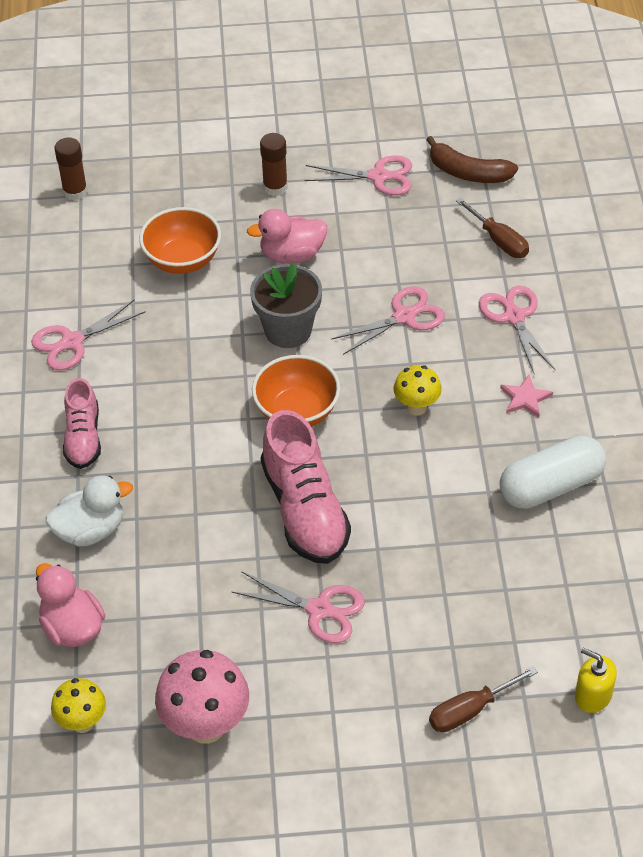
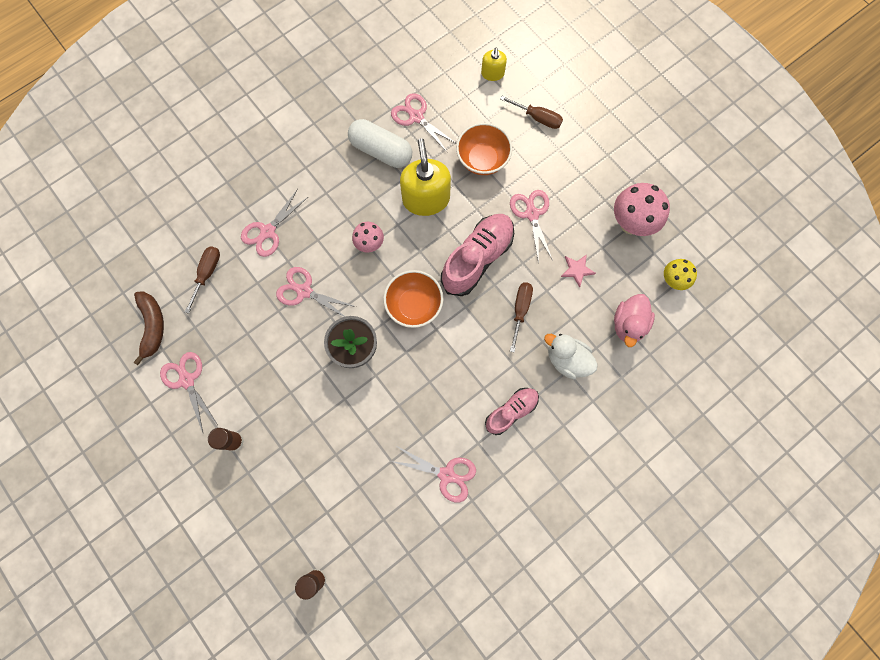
camera: 125 degrees left, 25 degrees up
(183, 260) = (336, 455): orange bowl -> orange bowl (482, 159)
(196, 517) = (520, 310): none -> brown screwdriver
(292, 255) = (291, 389): pink duck -> none
(416, 407) = (370, 244): yellow mushroom -> pink mushroom
(437, 499) = (426, 199): none -> yellow soap dispenser
(525, 398) = (327, 194): pink star -> pink star (577, 270)
(579, 555) = (416, 117): none -> pink scissors

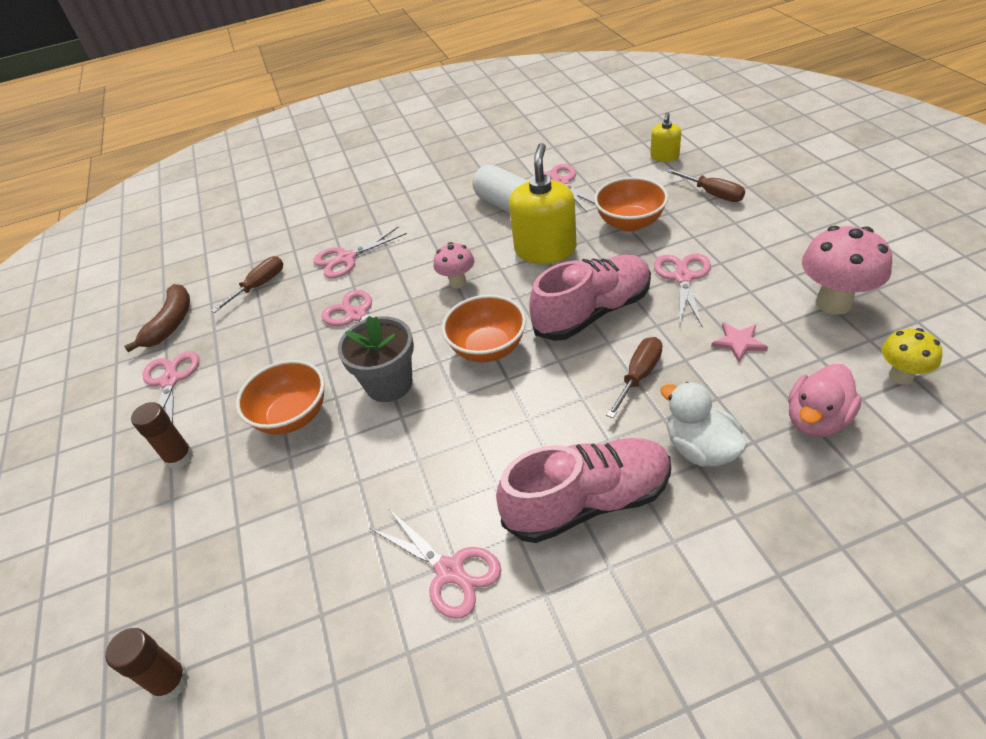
camera: 25 degrees right, 30 degrees down
(299, 391) = (292, 416): none -> orange bowl
(511, 411) = (587, 502): pink shoe -> pink shoe, size x1.66

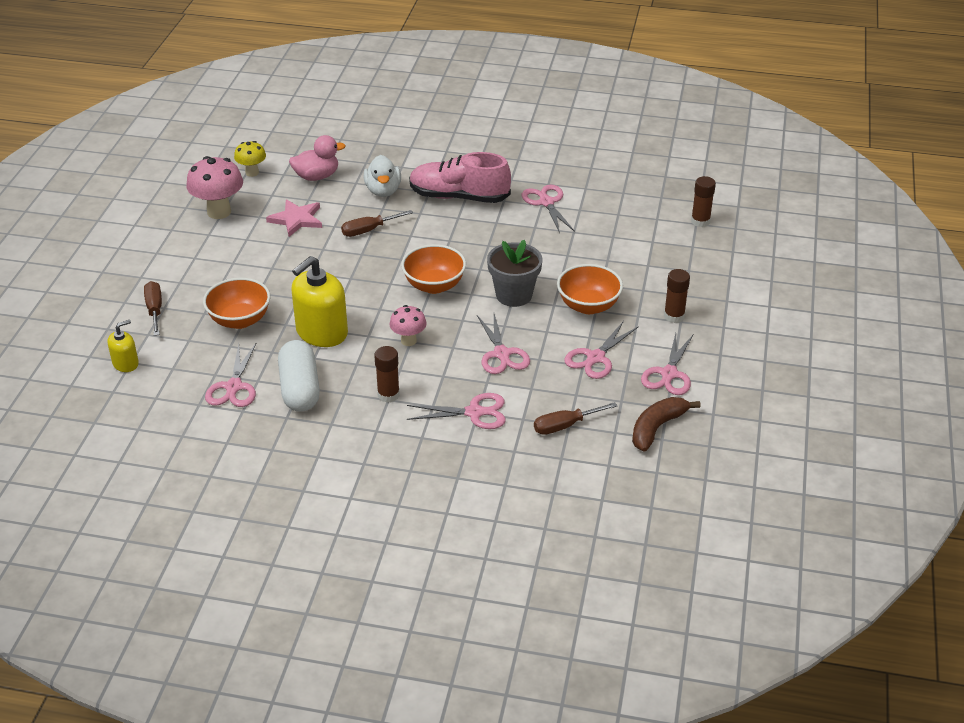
camera: 155 degrees left, 5 degrees down
(431, 236) = (388, 395): none -> brown glue stick
(592, 312) = (348, 274): pink shoe -> none
(683, 277) = (268, 265): pink scissors -> pink scissors (596, 358)
(738, 342) = (296, 219): pink star -> pink star, size x1.55

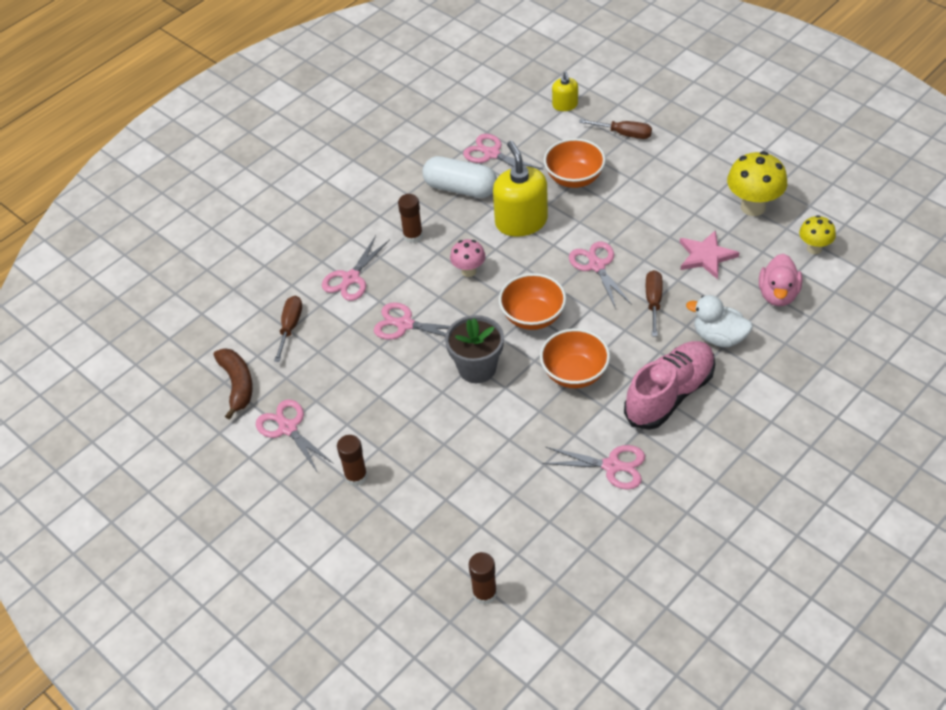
camera: 125 degrees right, 10 degrees up
(219, 212) = (753, 207): pink mushroom -> yellow mushroom
(588, 306) = (420, 416): orange bowl -> orange bowl (574, 373)
(596, 358) = (349, 386): pink scissors -> pink scissors (597, 266)

